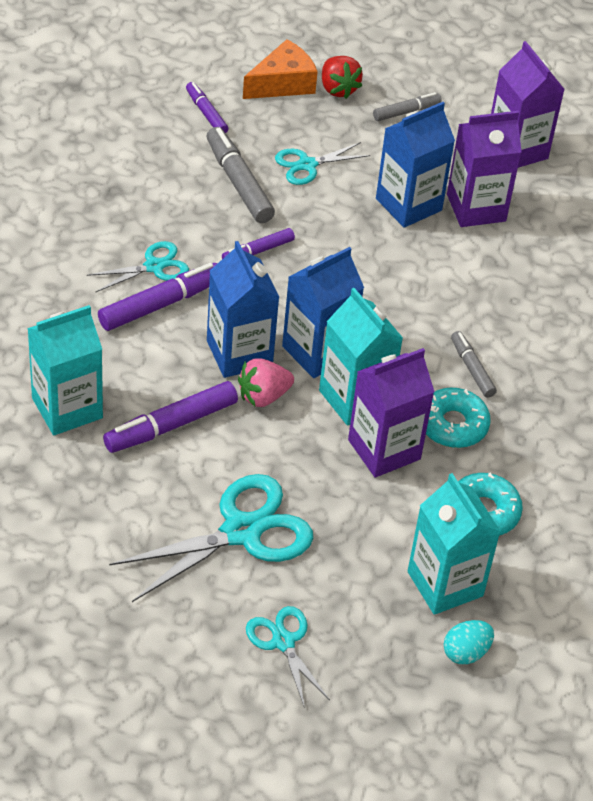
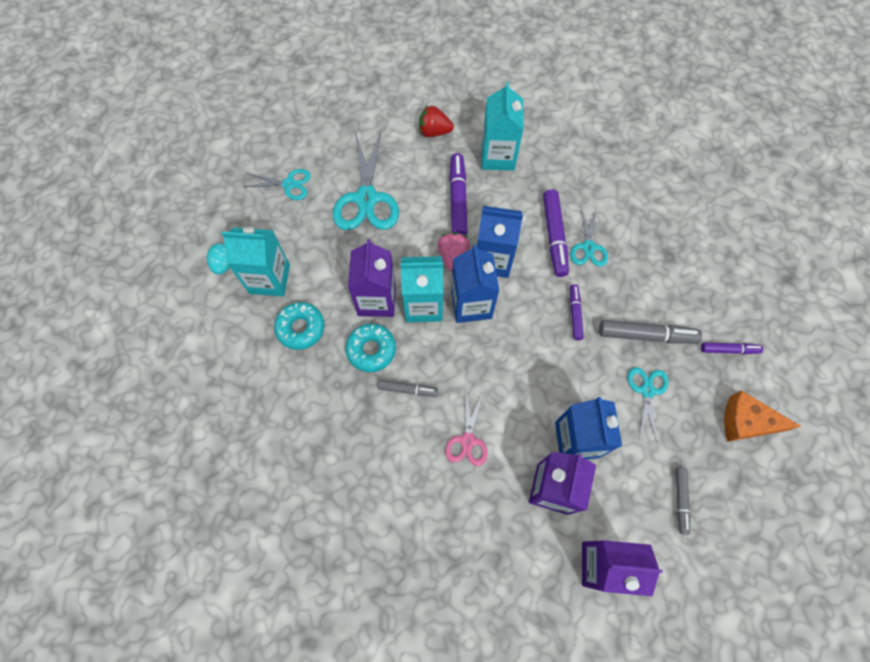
camera: 125 degrees right, 20 degrees up
(283, 83) = (746, 422): orange cheese -> orange cheese turned 105 degrees clockwise
(338, 89) = (726, 461): red strawberry -> red strawberry (434, 131)
(484, 293) = (467, 440): none -> pink scissors

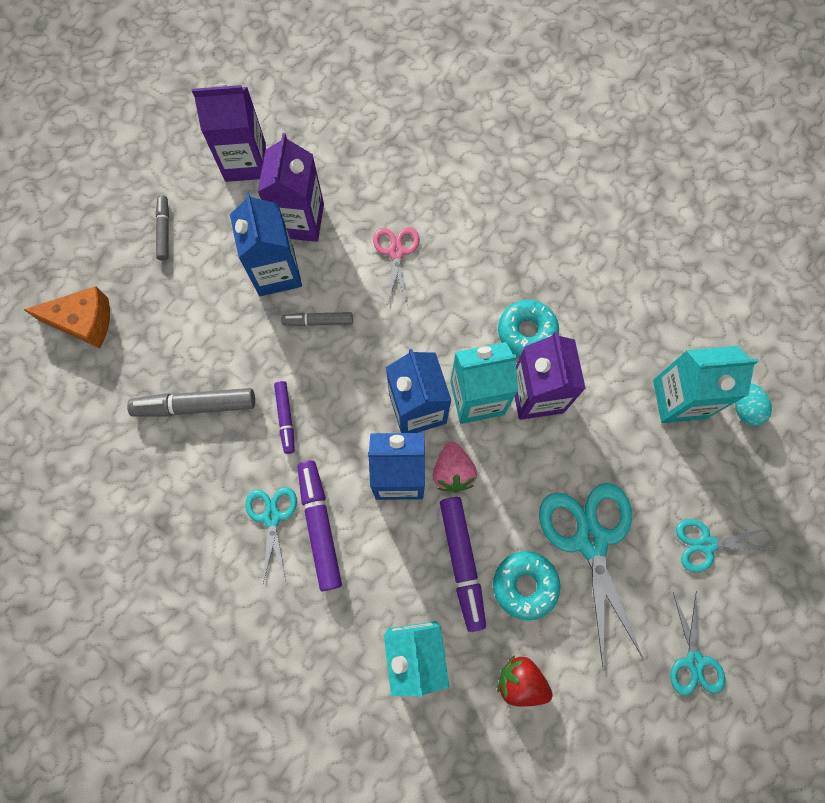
camera: 170 degrees right, 5 degrees up
(301, 328) = (618, 343): turquoise donut -> turquoise donut (524, 585)
(407, 389) = (473, 294): grey marker -> grey marker (318, 321)
(434, 131) = (521, 681): red strawberry -> red strawberry turned 150 degrees counterclockwise
(647, 391) = (196, 338): turquoise scissors -> turquoise scissors (694, 661)
(729, 350) = (94, 404): purple marker -> none

